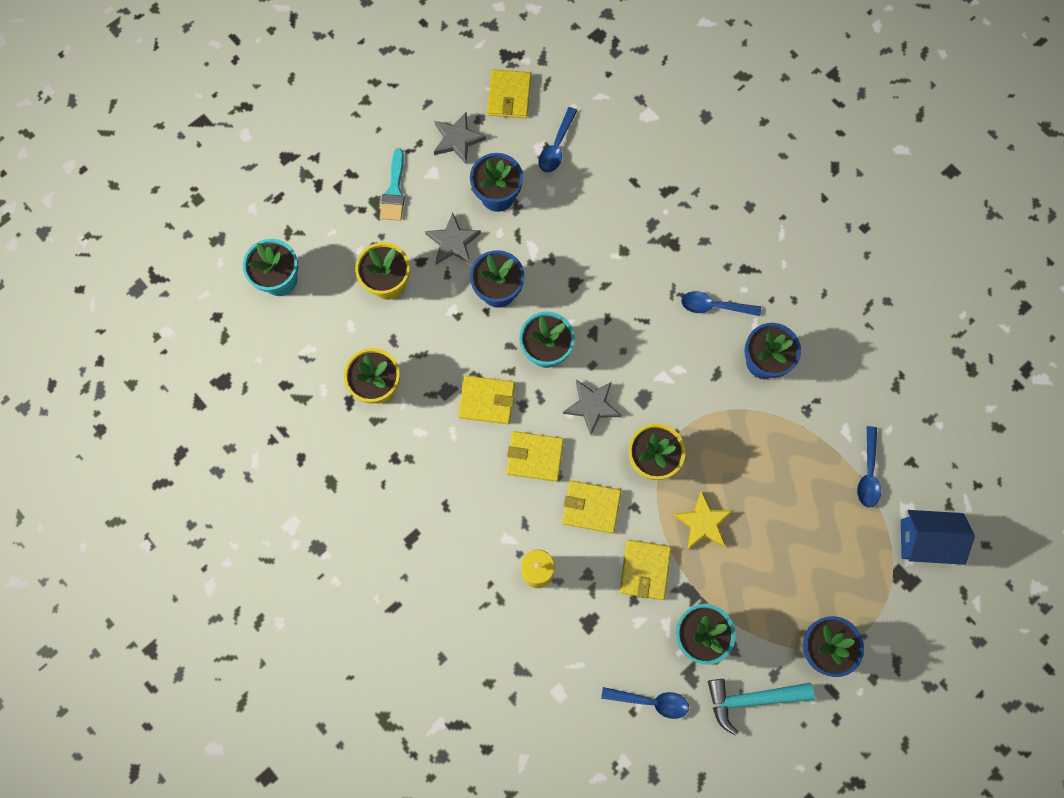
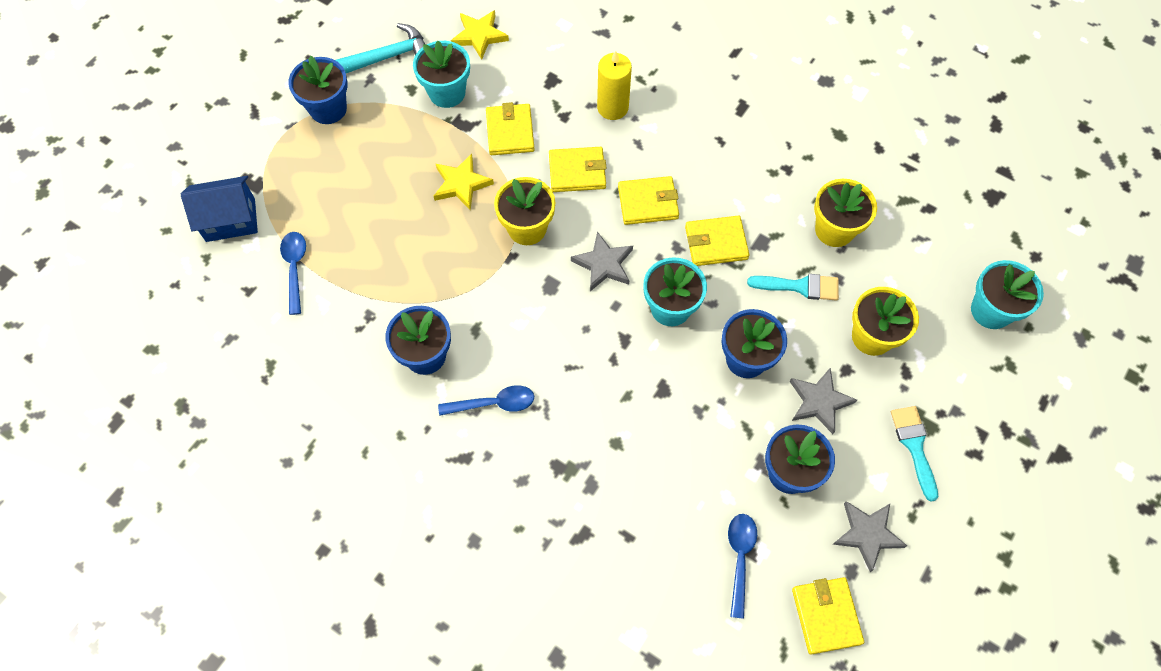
camera: 165 degrees right, 10 degrees down
(429, 341) = (800, 286): none -> turquoise brush
(651, 701) = (479, 36): blue spoon -> yellow star

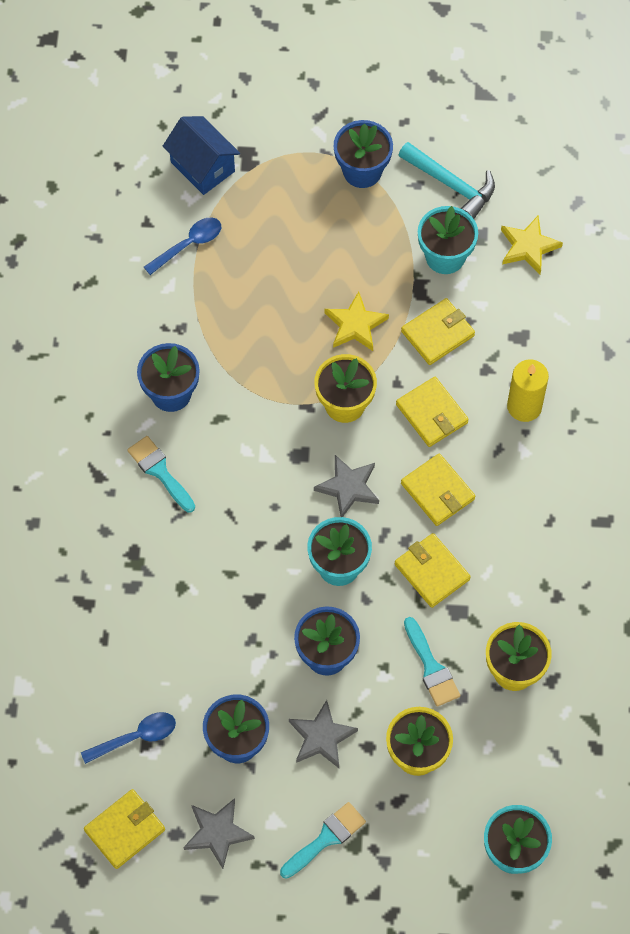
camera: 60 degrees right, 0 degrees up
(494, 403) = (160, 471): blue spoon -> turquoise brush

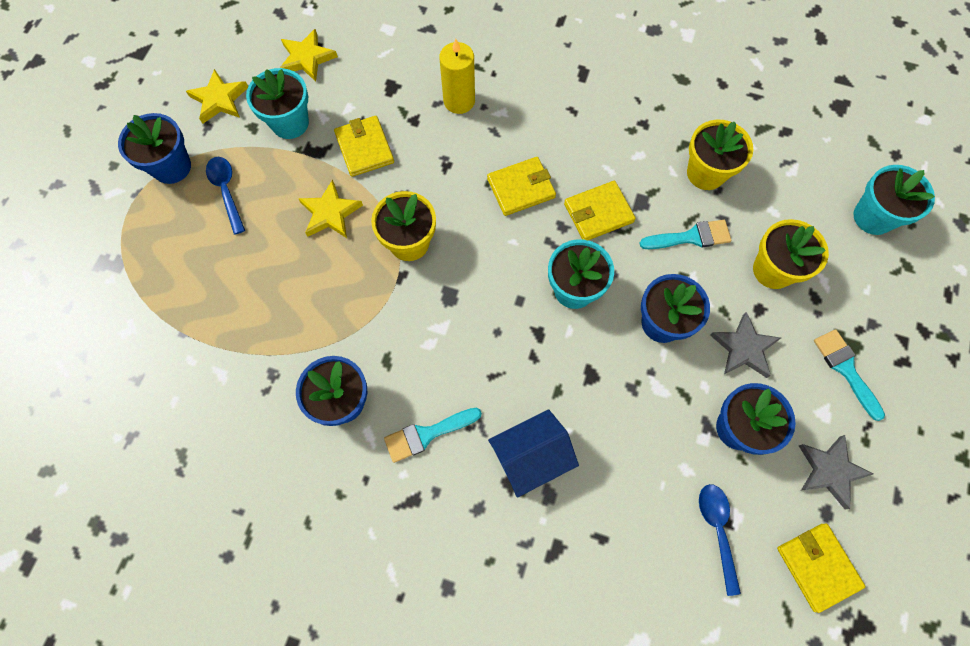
camera: 75 degrees left, 5 degrees up
(189, 244) = (181, 343): blue spoon -> blue spoon (226, 191)
(202, 166) = (98, 308): blue house -> blue house (530, 457)
(348, 487) = (496, 261): grey star -> none
(432, 413) = (442, 173): yellow wallet -> none
(451, 185) = (219, 99): turquoise hammer -> yellow star

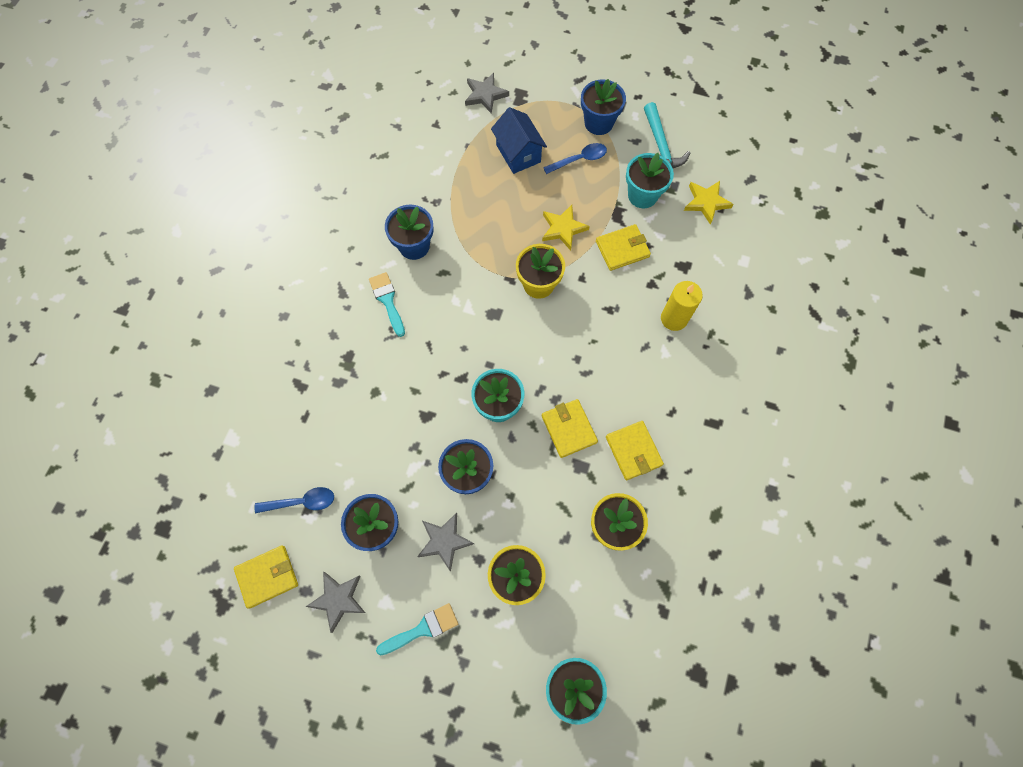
camera: 90 degrees right, 0 degrees up
(96, 310) = (485, 95): none -> grey star
(219, 99) = (660, 146): yellow star -> turquoise hammer
(521, 188) = (590, 367): yellow wallet -> yellow wallet (633, 451)
(530, 457) = (366, 370): blue house -> blue house (518, 153)
(691, 237) = (547, 506): turquoise brush -> none

